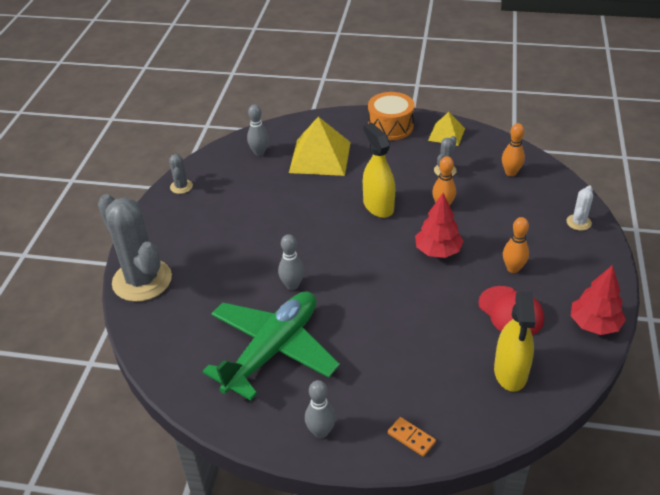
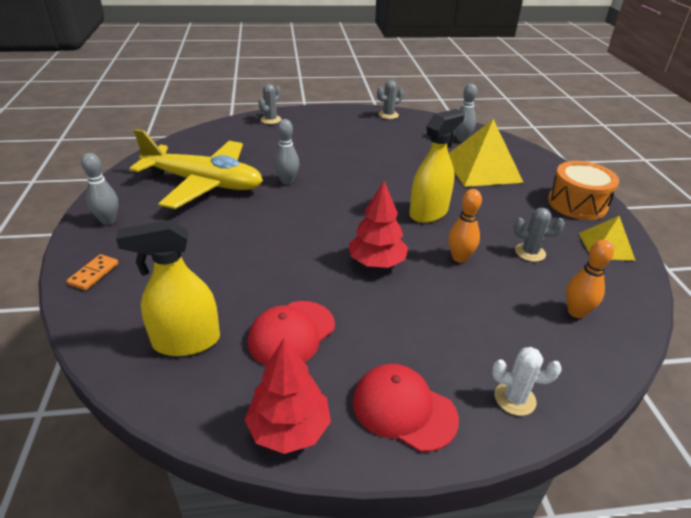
camera: 70 degrees right, 5 degrees down
(142, 280) = (271, 120): grey cactus -> grey cactus, size x0.43
(272, 350) = (204, 183): green plane -> yellow plane
(513, 268) = (374, 330): orange bowling pin -> none
(583, 270) = (404, 409): none -> red cap

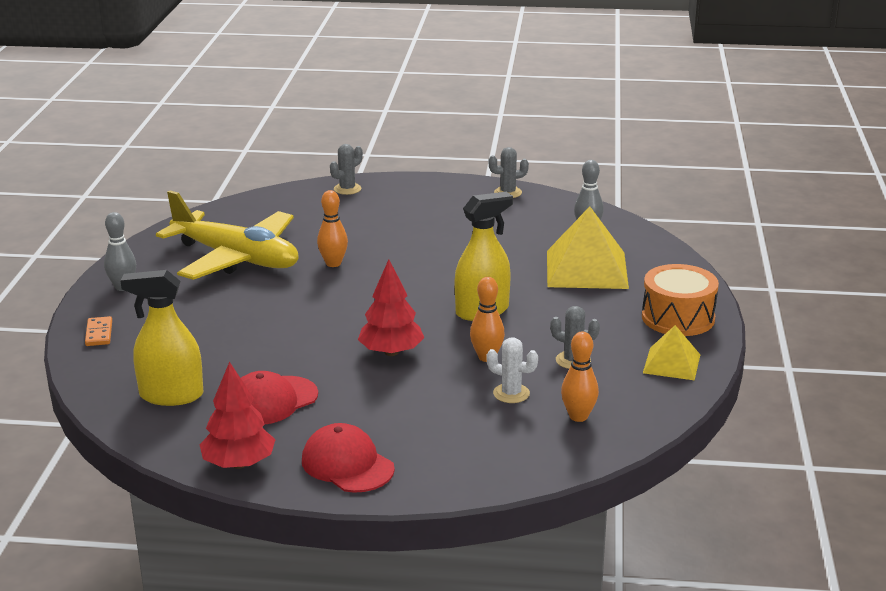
camera: 15 degrees right, 10 degrees down
(94, 274) = (99, 333): orange domino -> orange domino turned 45 degrees counterclockwise
(287, 181) = (333, 263): grey bowling pin -> orange bowling pin
(515, 399) = (457, 471): white cactus -> white cactus (511, 393)

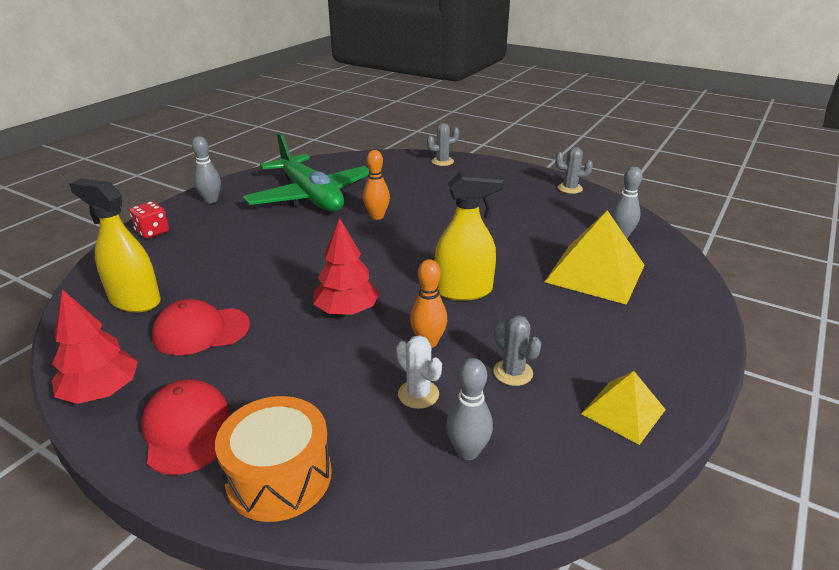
camera: 25 degrees right, 5 degrees up
(99, 333) = (152, 232): orange domino -> red dice
(236, 258) = (310, 196): yellow plane -> green plane
(578, 416) = (467, 451): orange bowling pin -> grey bowling pin
(678, 318) = (663, 353): orange drum -> orange drum (279, 476)

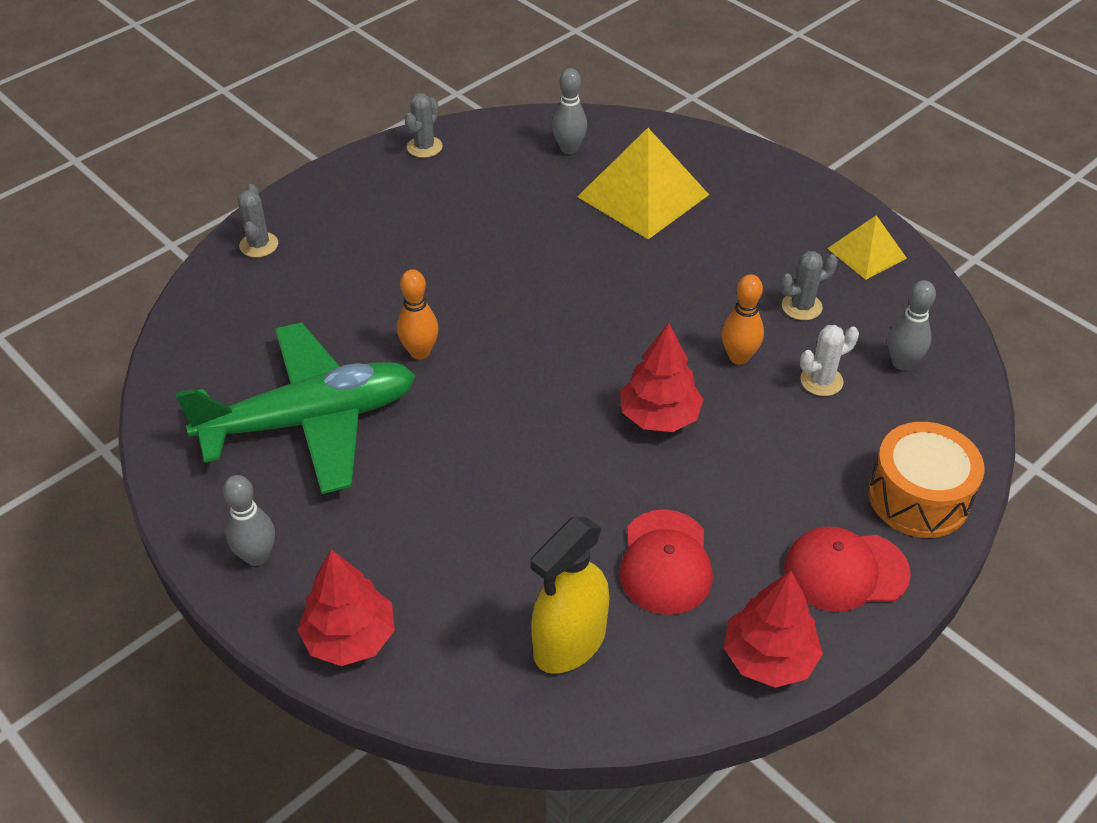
camera: 75 degrees left, 15 degrees up
(152, 232) = (350, 638): red dice -> red tree
(463, 291) = (646, 307): yellow spray bottle -> none

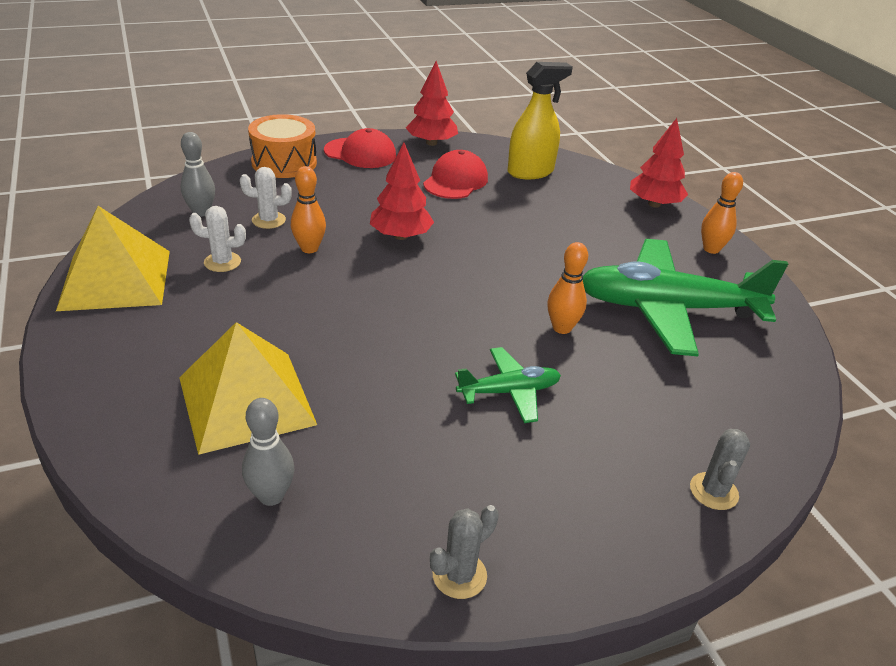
camera: 160 degrees left, 10 degrees down
(257, 556) = (711, 249): grey bowling pin -> orange bowling pin
(444, 269) = (509, 392): none -> green plane
(801, 306) = (222, 262): grey cactus -> white cactus
(866, 253) = (116, 279): yellow pyramid -> yellow pyramid, size x1.75

